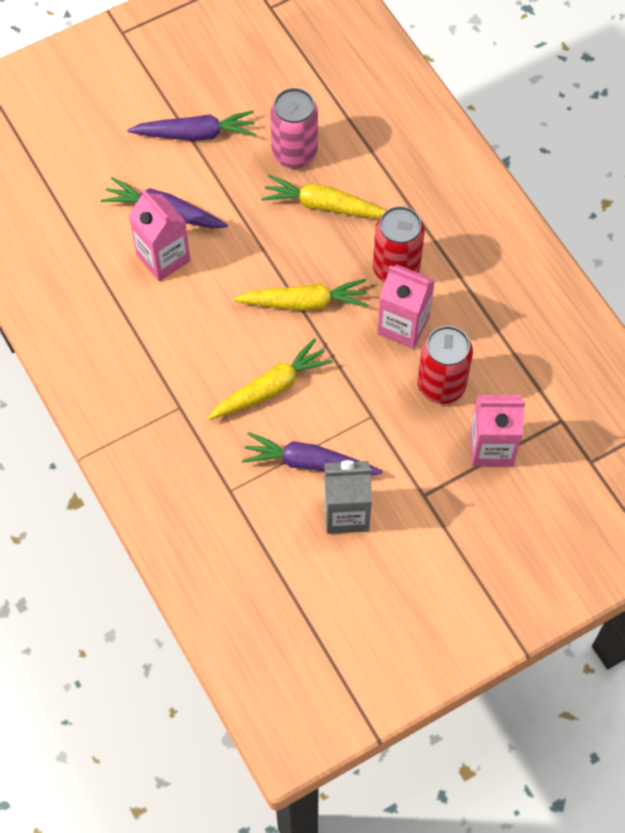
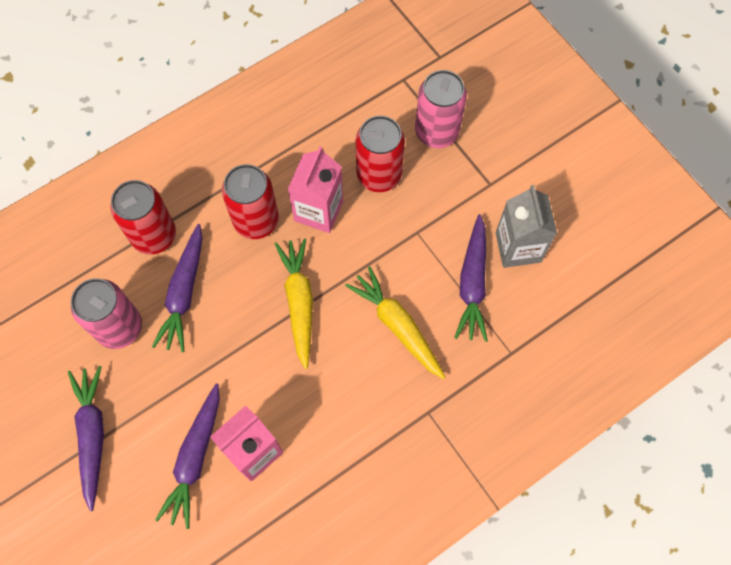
camera: 95 degrees left, 5 degrees up
(324, 205) = (184, 293): yellow carrot -> purple carrot
(386, 181) = (154, 235): none -> red can
(491, 447) = (436, 132): pink carton -> pink can

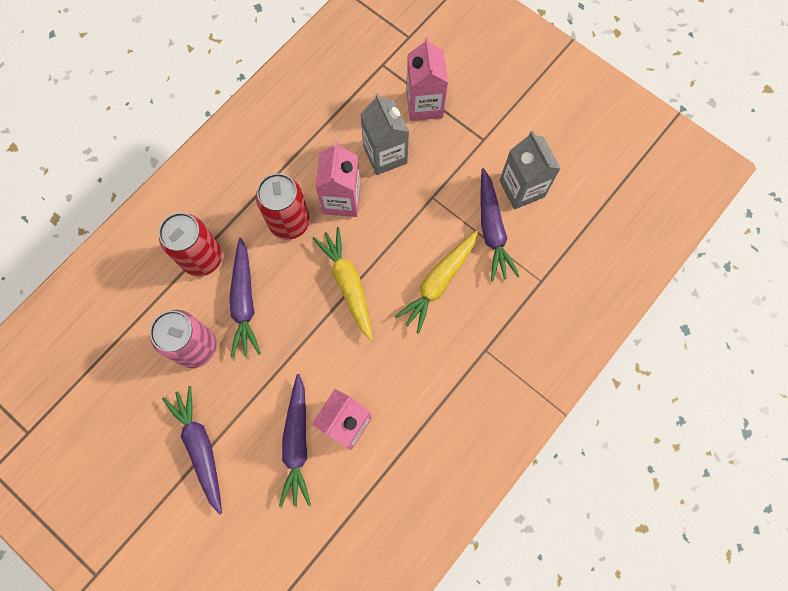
camera: 15 degrees left, 5 degrees up
(379, 175) = (385, 155): red can -> grey carton
(397, 326) = (438, 283): yellow carrot -> yellow carrot turned 90 degrees counterclockwise
(436, 132) = (424, 104): pink can -> pink carton

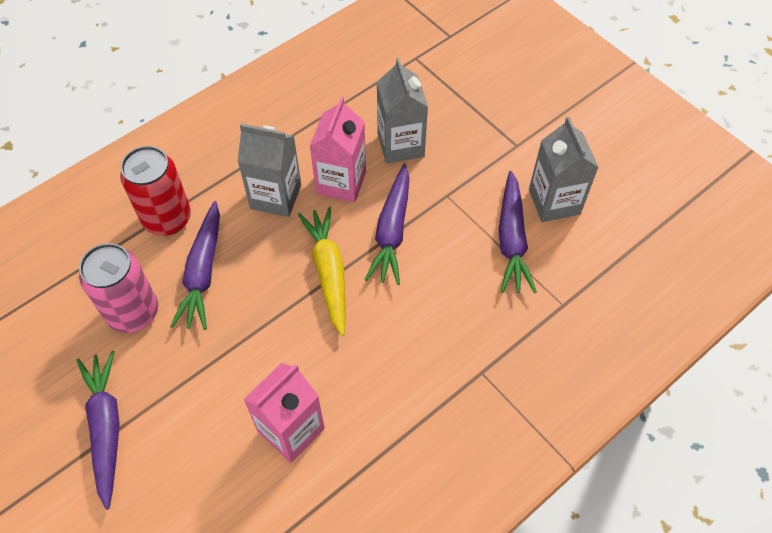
camera: 10 degrees right, 15 degrees down
(289, 222) = (276, 197): red can -> grey carton
(297, 442) = (225, 442): purple carrot -> purple carrot (392, 231)
(424, 104) = (455, 102): pink carton -> none
(438, 283) = (437, 287): yellow carrot -> none

